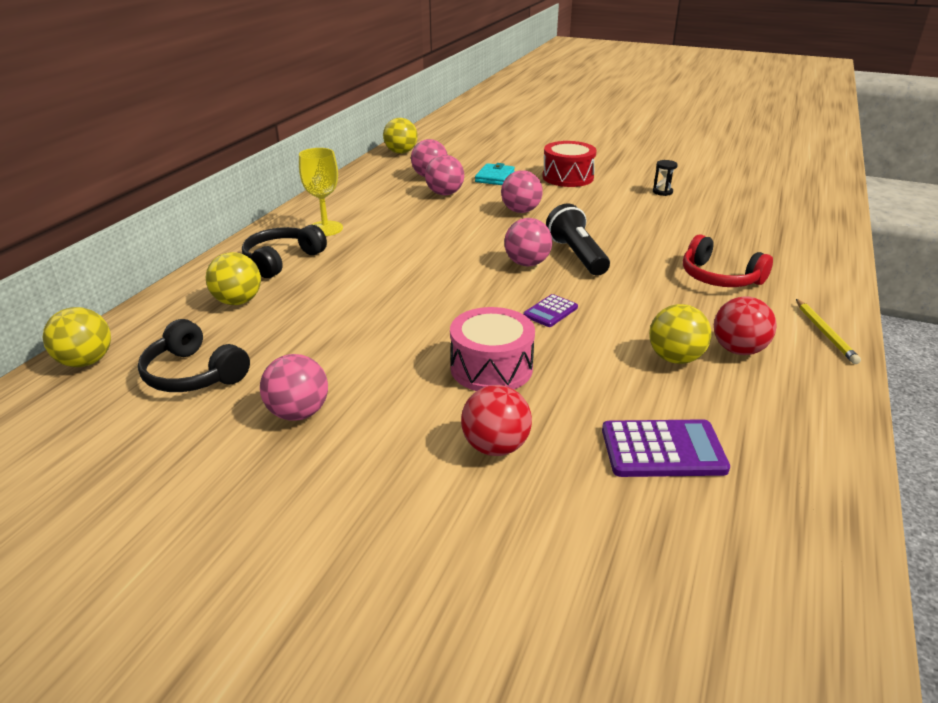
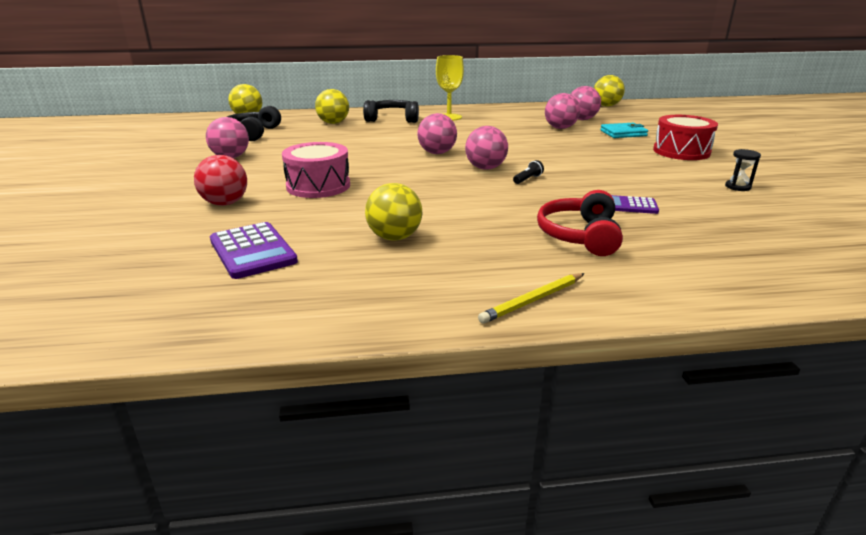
camera: 60 degrees right, 5 degrees down
(521, 211) = (576, 151): pink ball -> pink ball (437, 153)
(550, 311) = (418, 187): purple calculator -> purple calculator (631, 206)
(577, 255) = (528, 179): black flashlight -> black flashlight, size x0.42
(738, 350) = (440, 260): red ball -> none

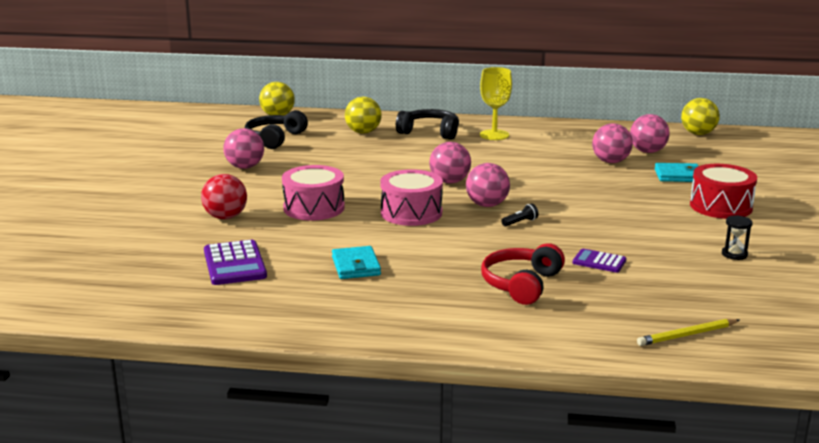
camera: 15 degrees right, 5 degrees down
(394, 237) = (356, 266): yellow ball -> turquoise wallet
(419, 181) = (411, 213): none -> pink drum
(533, 300) = (435, 331): yellow pencil -> yellow pencil (687, 335)

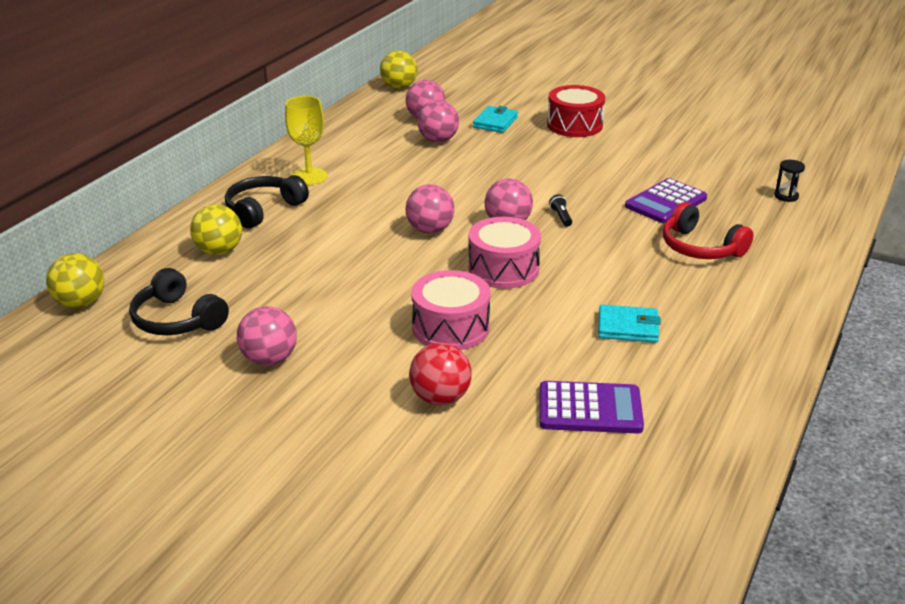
camera: 70 degrees left, 10 degrees up
(599, 262) = (666, 202): purple calculator -> purple calculator, size x1.69
(687, 335) = (810, 202): yellow pencil -> none
(734, 254) = (673, 147): black hourglass -> black hourglass (786, 196)

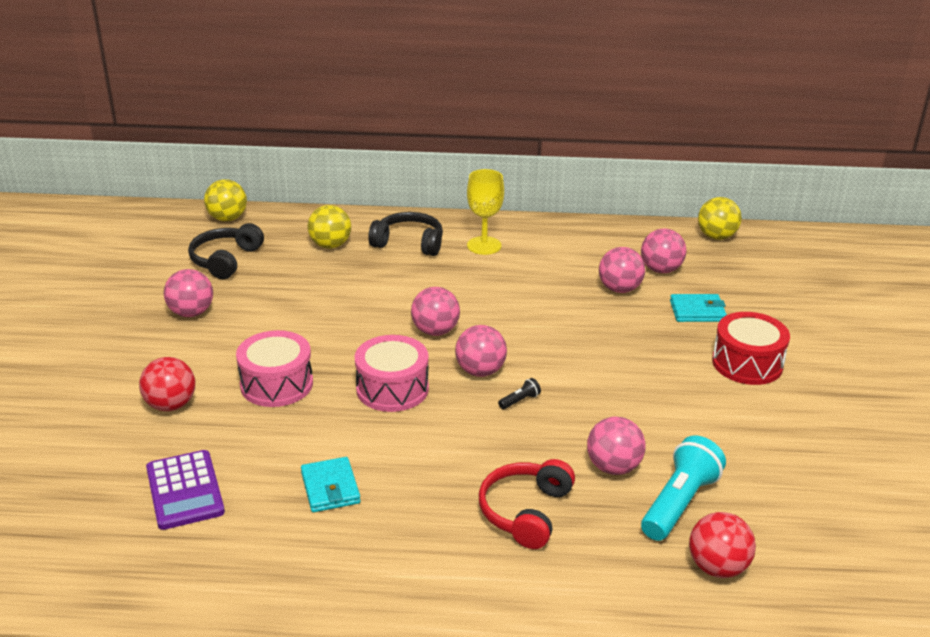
camera: 65 degrees right, 0 degrees up
(666, 202) = (613, 467): purple calculator -> pink ball
(717, 190) = (679, 503): none -> turquoise flashlight
(786, 196) = (717, 567): black hourglass -> red ball

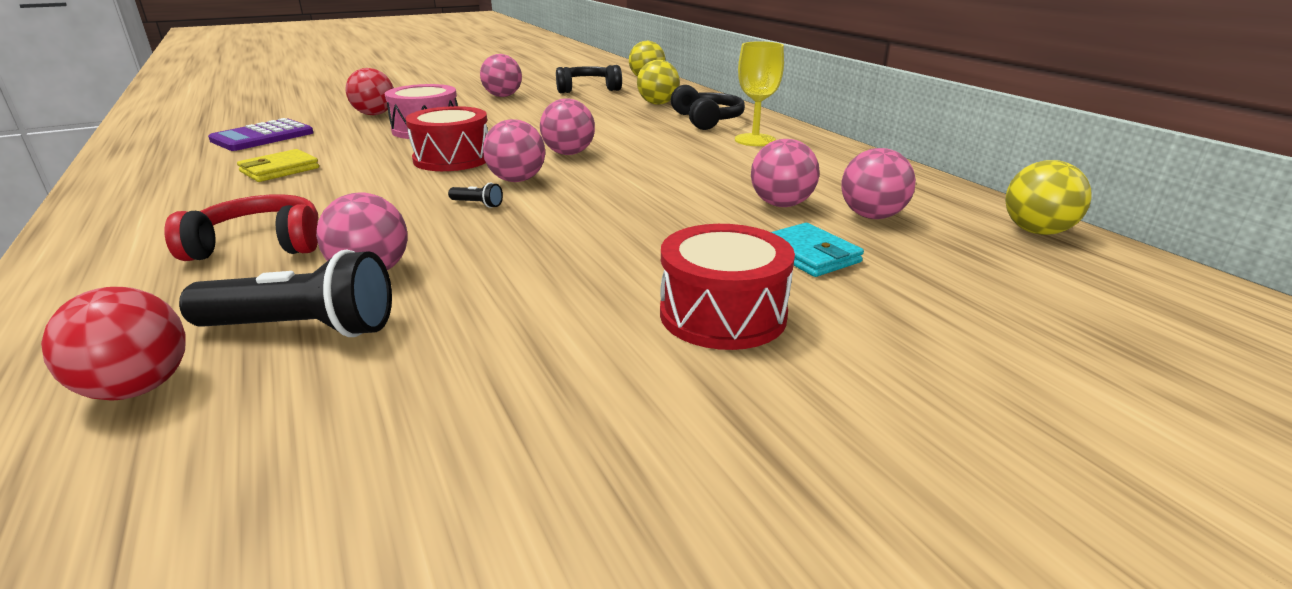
camera: 60 degrees right, 5 degrees down
(330, 488) = (279, 170): turquoise wallet -> yellow wallet
(392, 389) = (452, 159): pink drum -> red drum
(679, 503) = (303, 329): turquoise flashlight -> black flashlight

